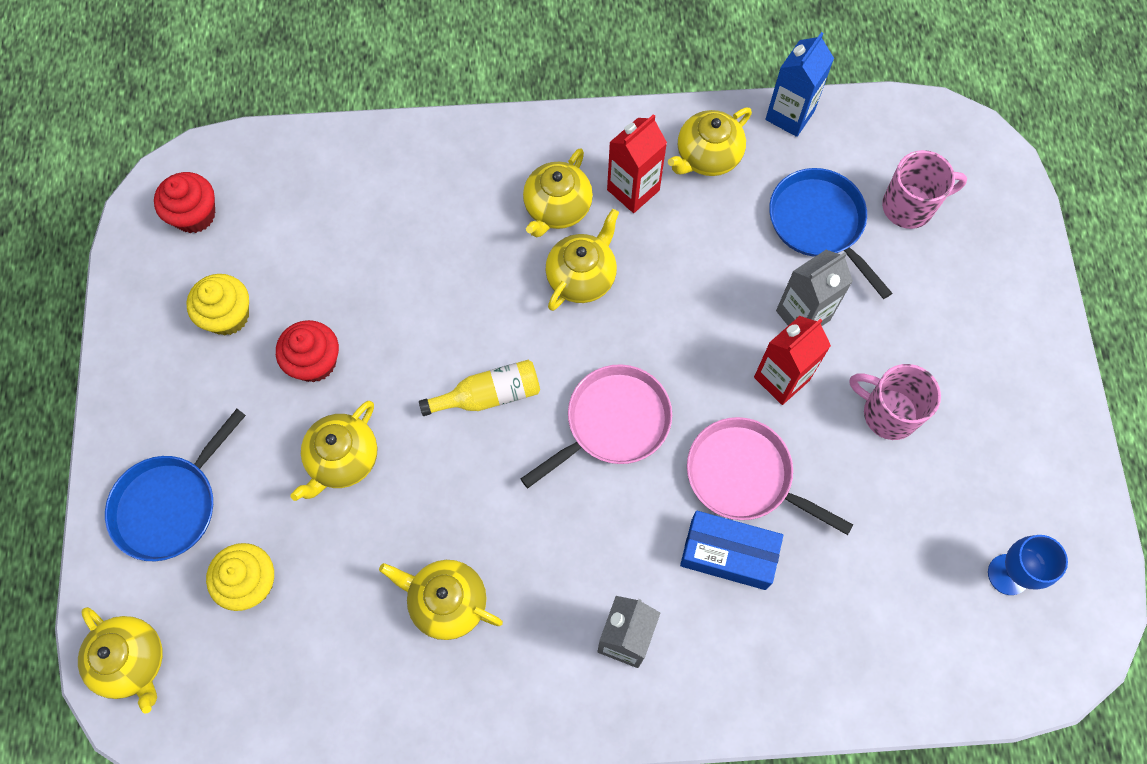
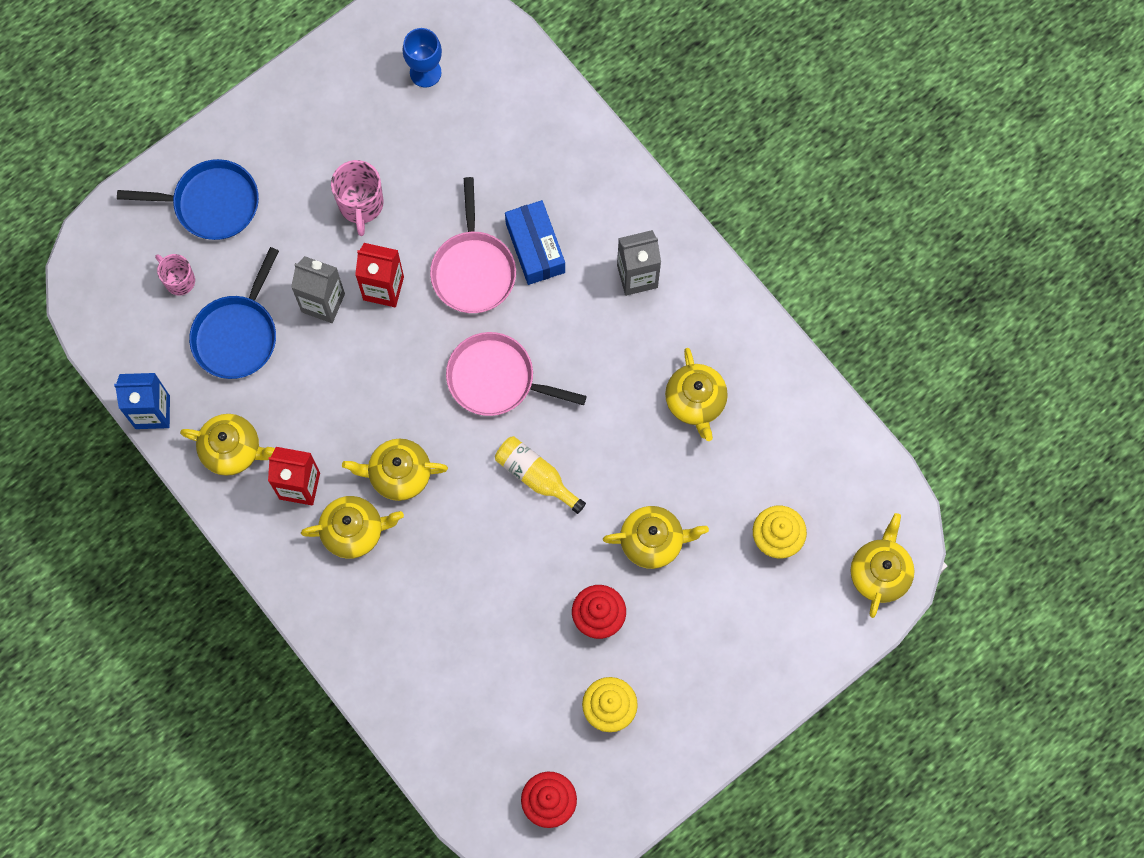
camera: 125 degrees left, 5 degrees up
(170, 505) = (768, 634): blue pan -> blue pan (211, 203)
(909, 206) = (179, 280): pink mug -> pink mug, size x0.67

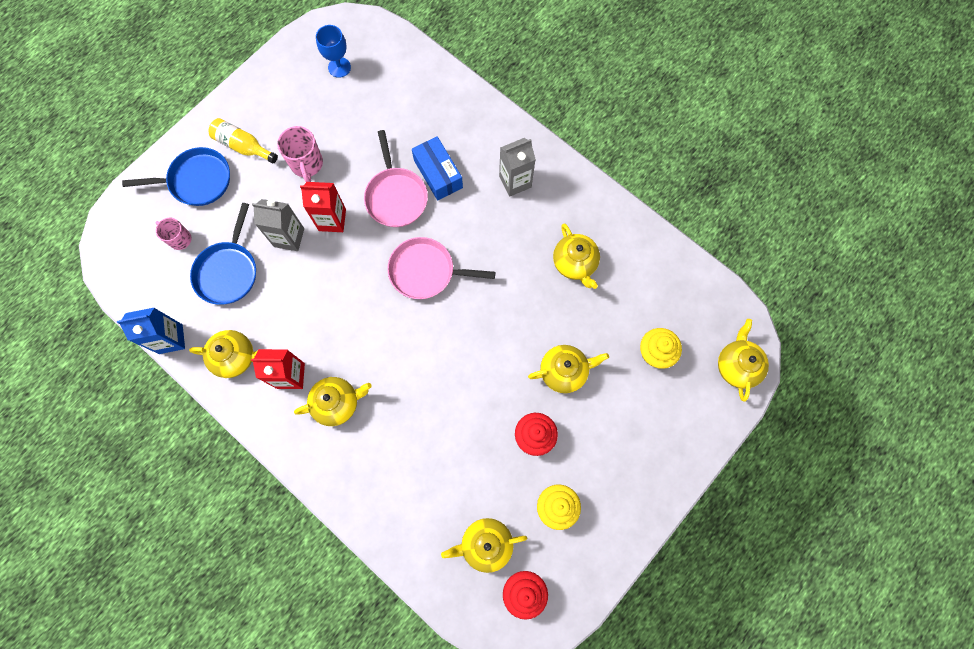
camera: 10 degrees left, 0 degrees up
(398, 474) = (364, 354): yellow teapot -> yellow teapot (485, 544)
(536, 476) = (468, 338): yellow bottle -> yellow bottle (243, 146)

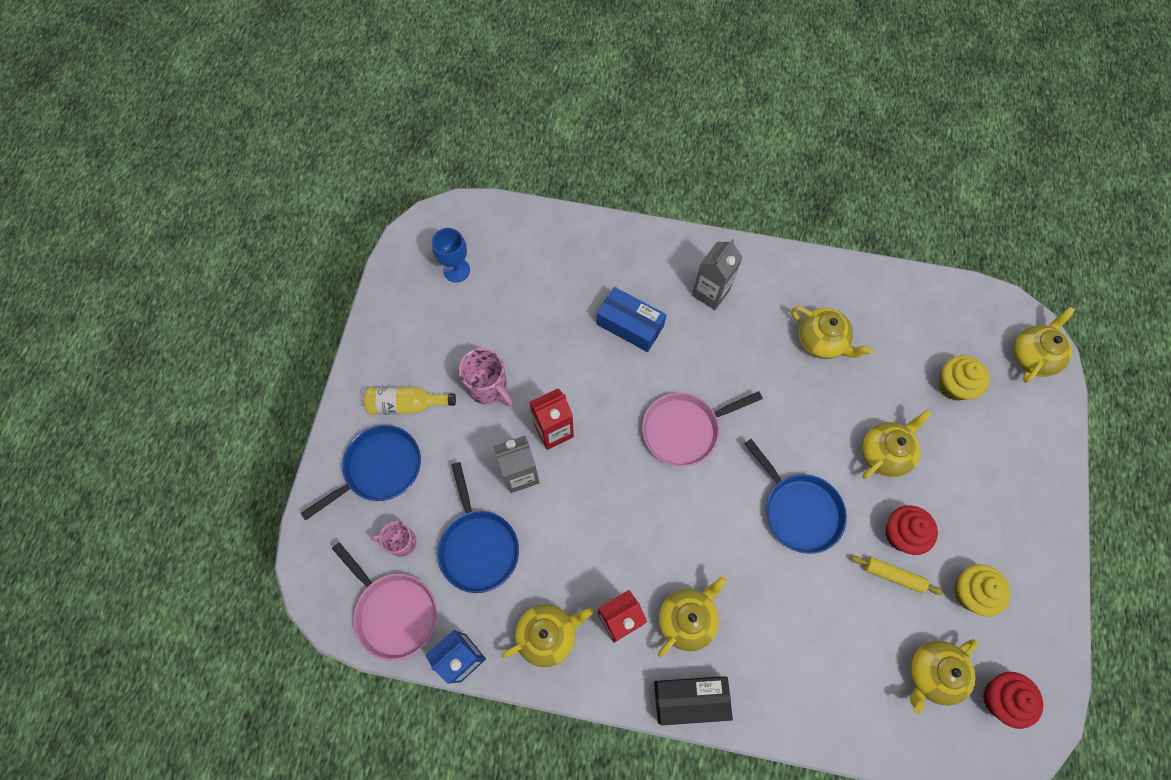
camera: 30 degrees left, 5 degrees down
(302, 457) = (690, 699): none -> black box
(396, 196) = (603, 370): pink pan -> pink pan (394, 612)
(469, 375) = (799, 510): none -> blue pan
(507, 461) = (893, 575): none -> yellow rolling pin
(737, 366) = (1033, 356): yellow teapot -> yellow teapot turned 60 degrees clockwise

